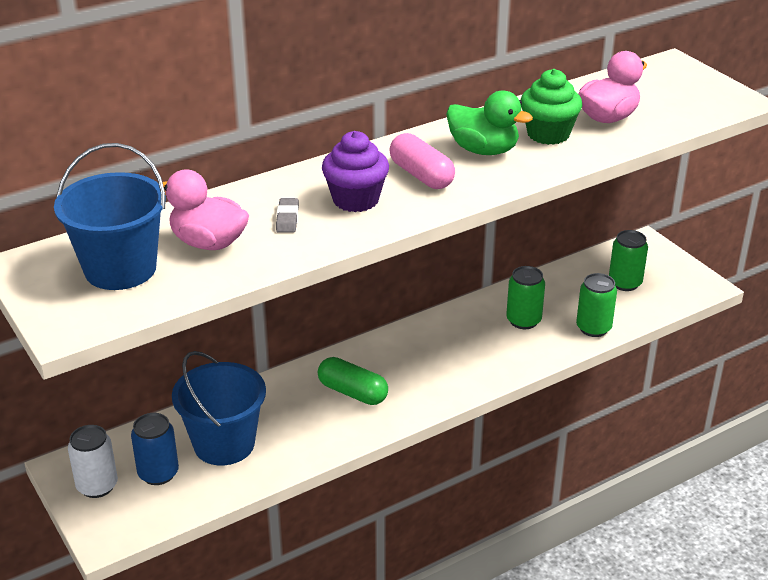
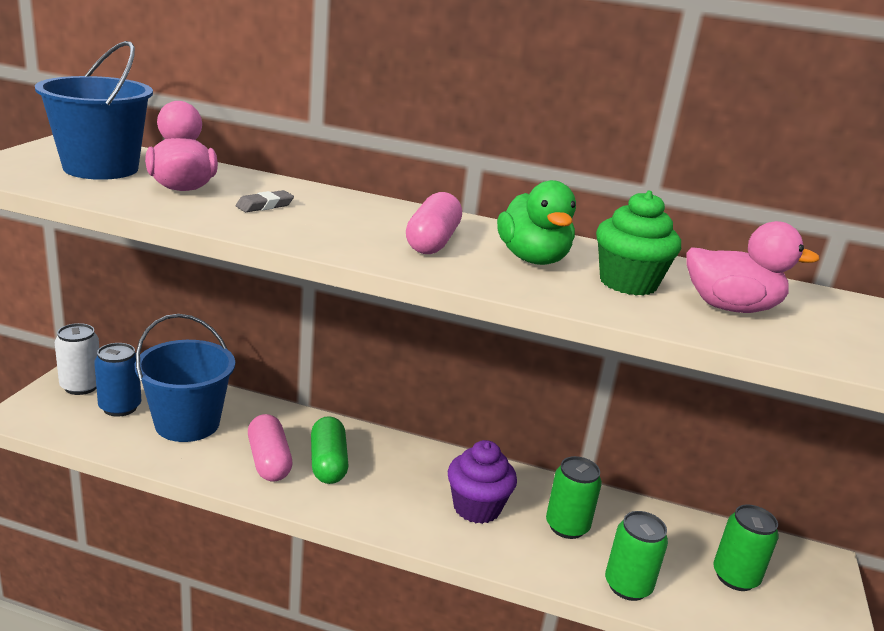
camera: 45 degrees right, 10 degrees down
(320, 421) = (269, 461): none -> pink capsule
(356, 200) = (340, 224): purple cupcake -> purple cupcake (477, 508)

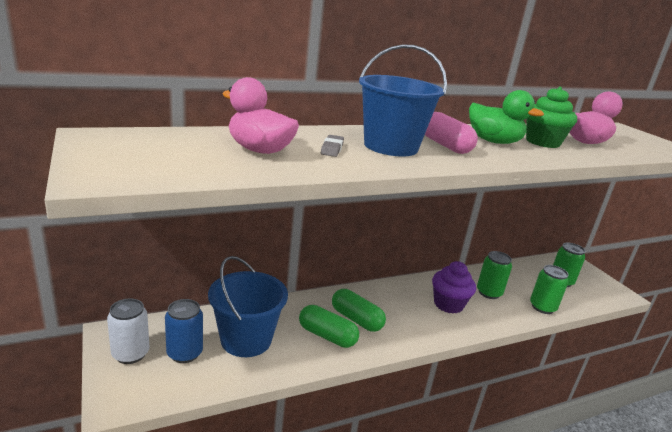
camera: 40 degrees left, 0 degrees up
(101, 168) = (174, 152): blue bucket -> blue bucket (391, 146)
(269, 461) = (327, 336): pink capsule -> green capsule

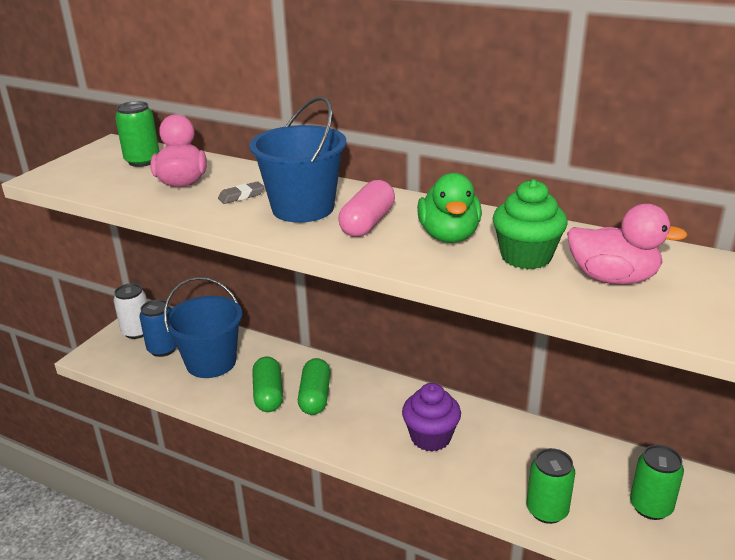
camera: 55 degrees right, 5 degrees up
(489, 293) = (506, 456): green can -> green can (142, 161)

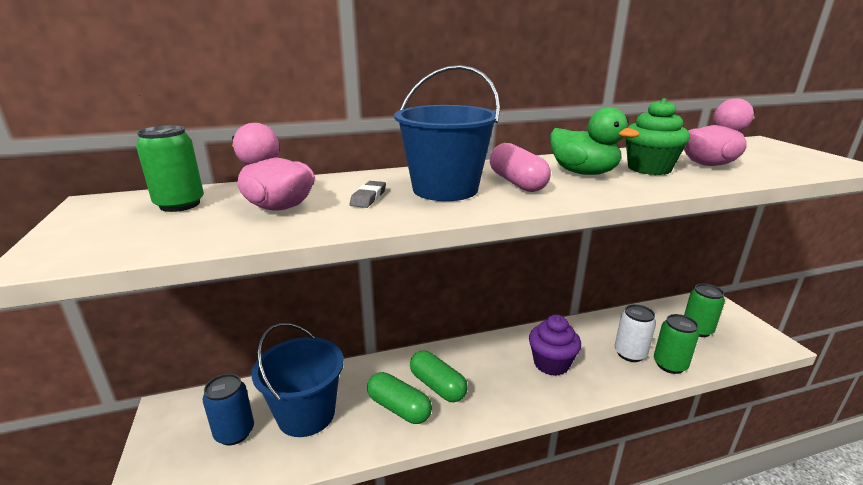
camera: 45 degrees left, 5 degrees down
(137, 332) = (177, 434): white can -> white can (630, 353)

